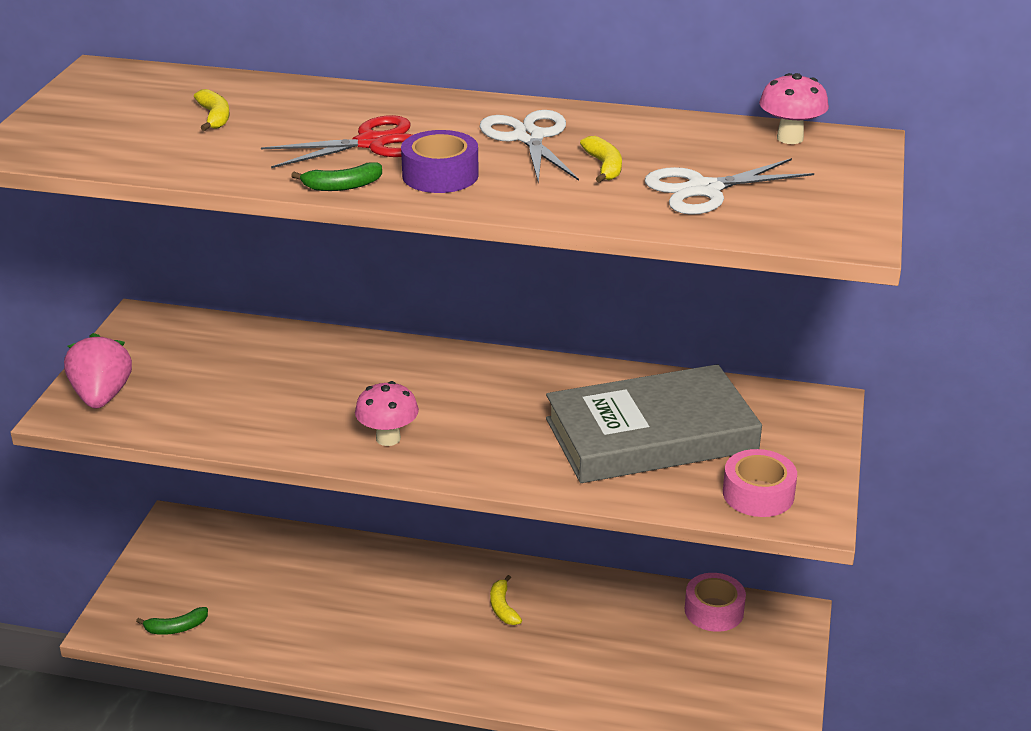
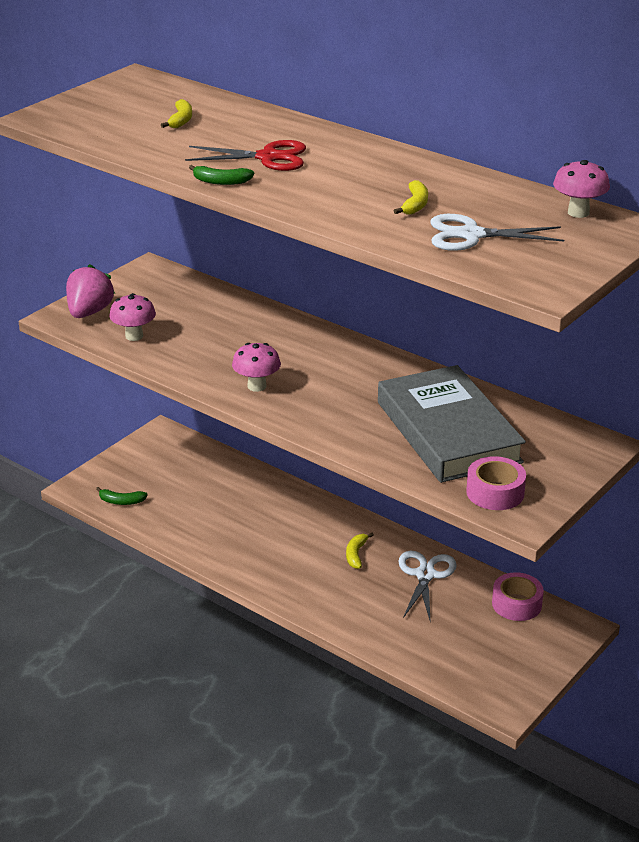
camera: 25 degrees right, 0 degrees up
(185, 413) = (134, 336): none -> pink mushroom
(440, 175) = (293, 187): purple tape -> none
(529, 137) = (382, 174): white scissors -> white scissors (425, 575)
(651, 435) = (448, 432): grey book -> grey book turned 60 degrees clockwise

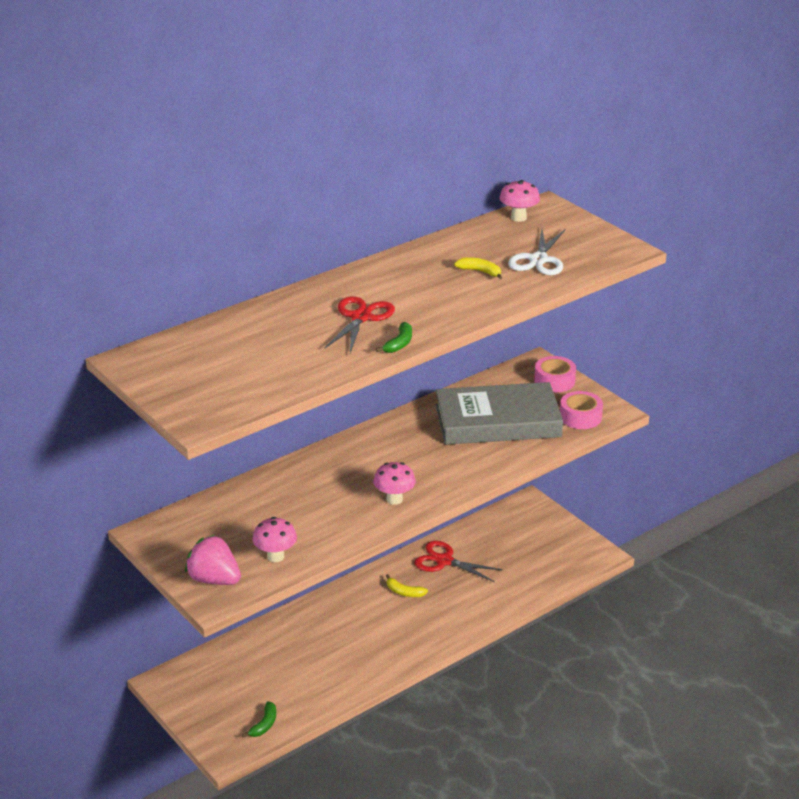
camera: 75 degrees left, 0 degrees up
(181, 120) = (255, 348): yellow banana -> none
(425, 575) = (444, 561): white scissors -> red scissors
(516, 604) = (494, 524): pink tape -> pink tape (554, 381)

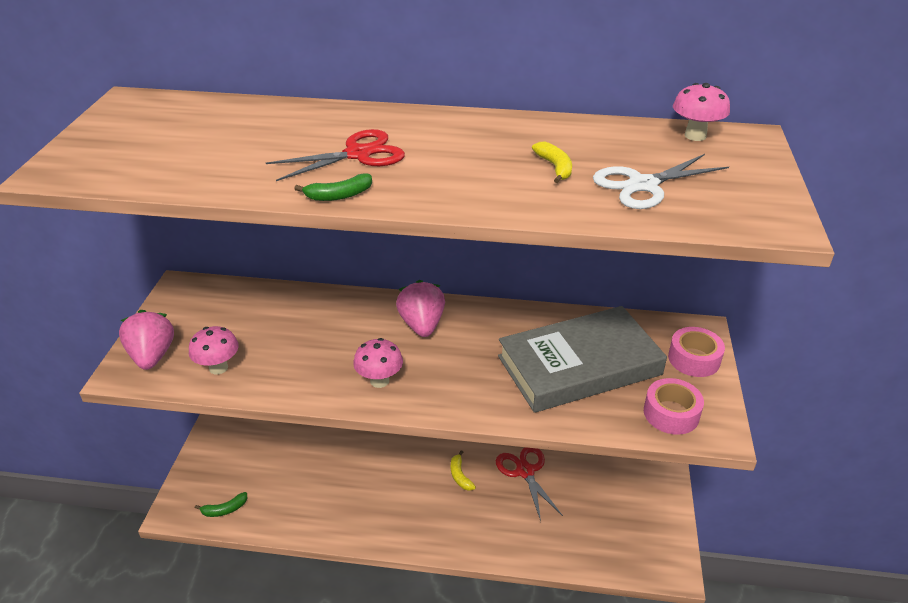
camera: 45 degrees right, 5 degrees up
(367, 454) = (422, 325): none -> pink strawberry
(497, 421) = (579, 365): grey book -> grey book turned 60 degrees counterclockwise

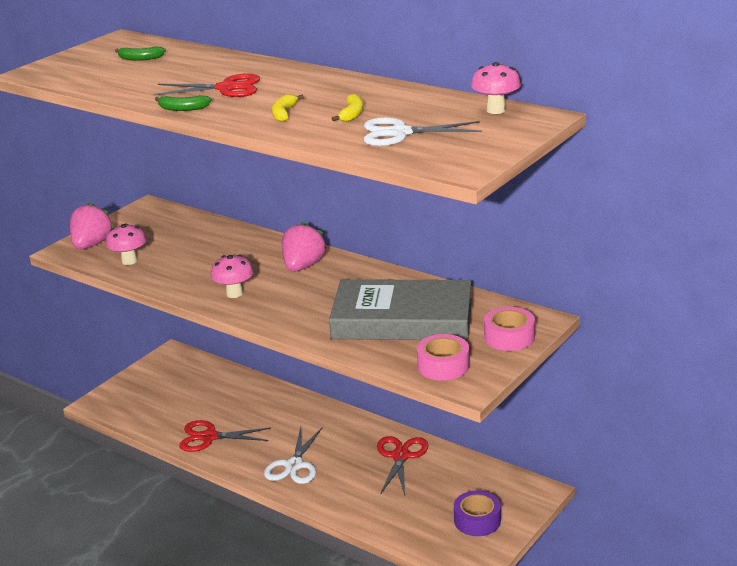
camera: 30 degrees right, 10 degrees down
(225, 509) = (133, 412): green banana -> green banana (140, 58)
(328, 513) = (209, 437): none -> red scissors
(436, 517) = (294, 465): none -> white scissors
(460, 476) = (339, 443): yellow banana -> yellow banana (284, 113)
(641, 519) = (477, 520): none -> purple tape

